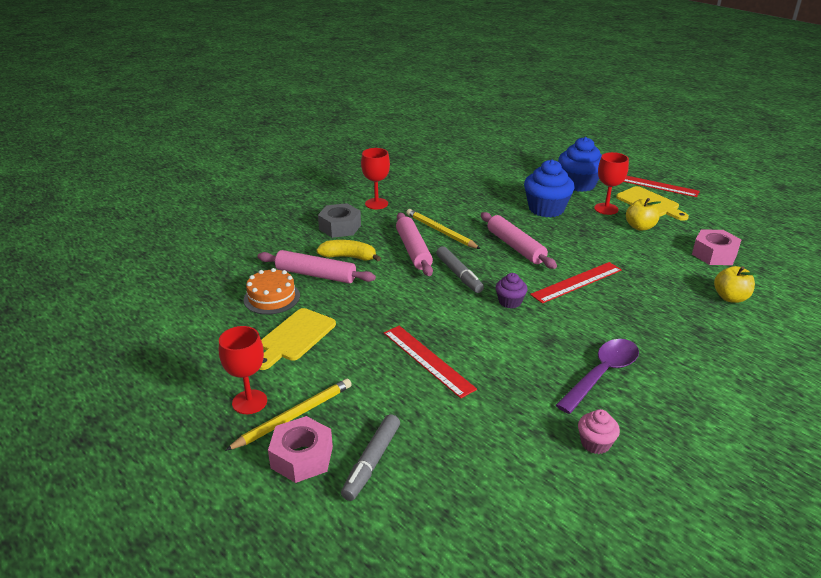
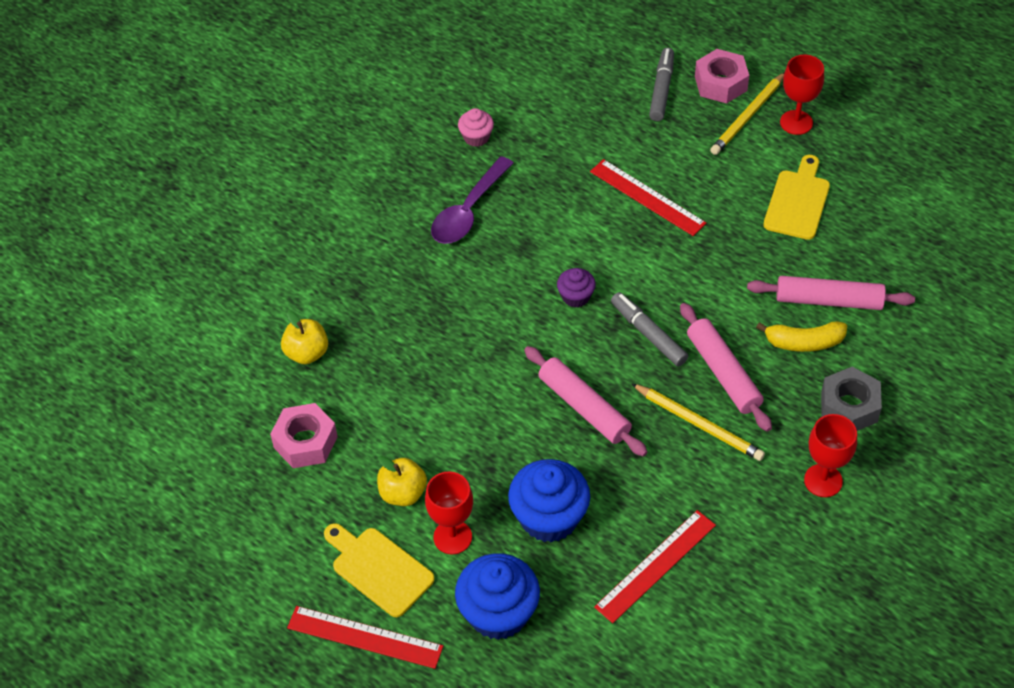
camera: 170 degrees right, 20 degrees up
(272, 297) = (858, 252): orange cake -> none
(577, 282) = (496, 347): red ruler -> red ruler (655, 565)

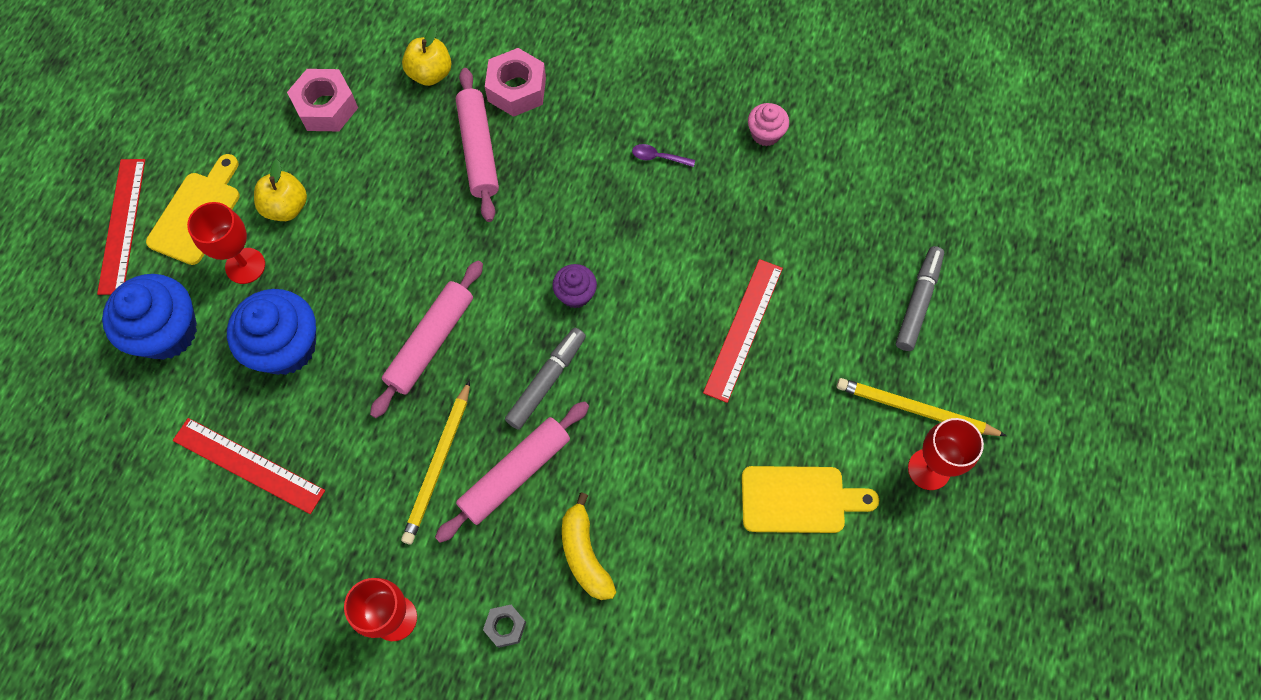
camera: 70 degrees right, 15 degrees up
(468, 211) = (658, 157): purple spoon -> purple spoon, size x0.43
(662, 89) = (918, 302): grey marker -> grey marker turned 60 degrees counterclockwise
(721, 83) = (957, 365): pink nut -> pink nut (517, 89)
(829, 300) = (656, 570): pink rolling pin -> pink rolling pin (478, 150)
(849, 407) = (505, 627): grey nut -> grey nut, size x0.55

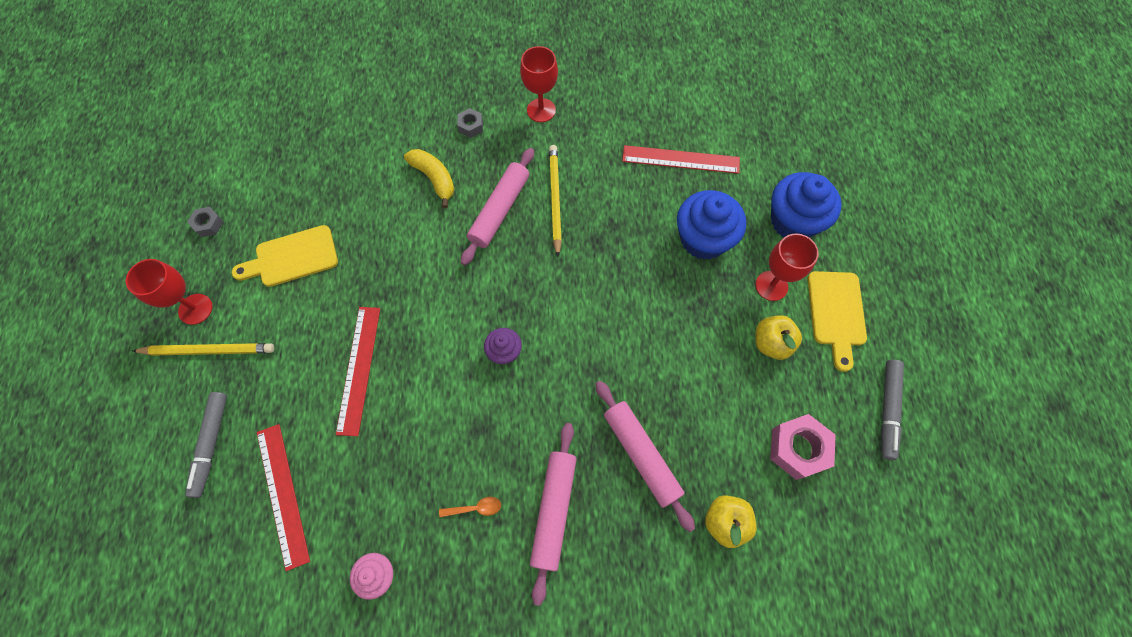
camera: 160 degrees right, 0 degrees up
(122, 225) = (885, 284): red ruler -> red ruler (282, 494)
(430, 342) = (600, 277): pink rolling pin -> pink rolling pin (554, 510)
(517, 89) = (636, 535): pink nut -> none
(547, 381) = (501, 278): grey marker -> grey marker (887, 410)
(658, 157) = (475, 508): purple spoon -> orange spoon
(906, 590) = (208, 224): none -> grey nut

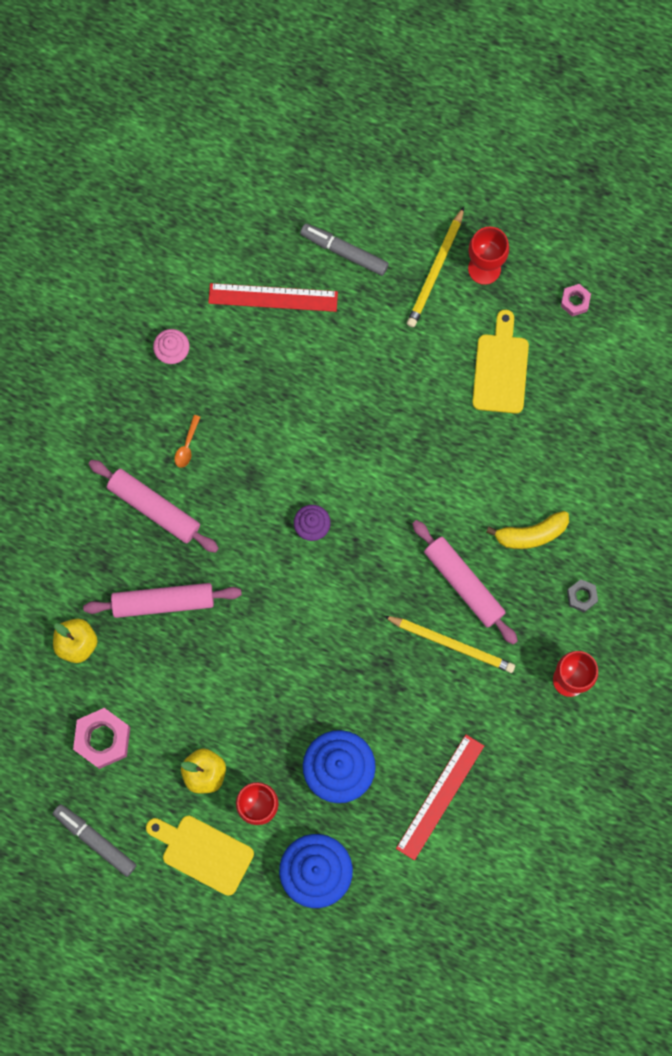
camera: 115 degrees right, 10 degrees up
(208, 224) = (575, 301): grey nut -> pink nut
(358, 369) = (356, 393): red ruler -> none

